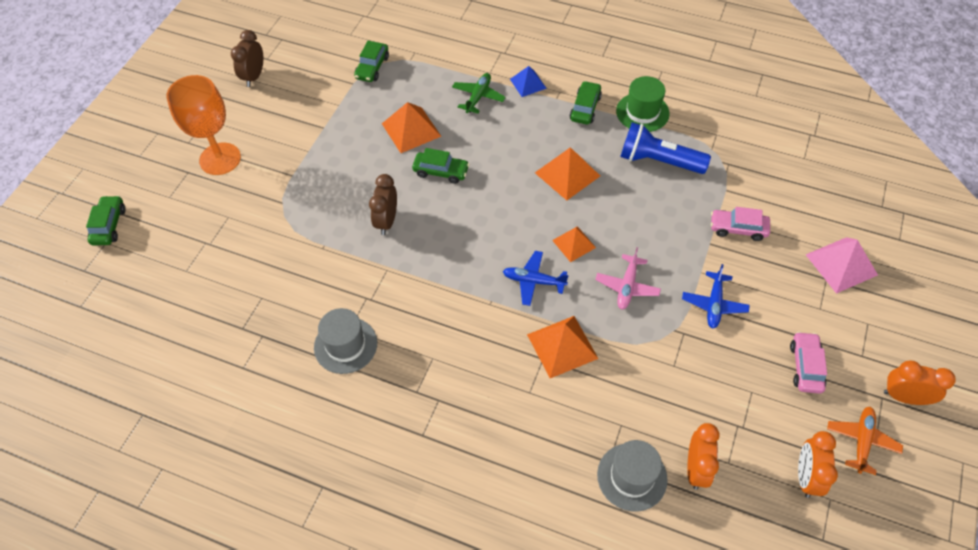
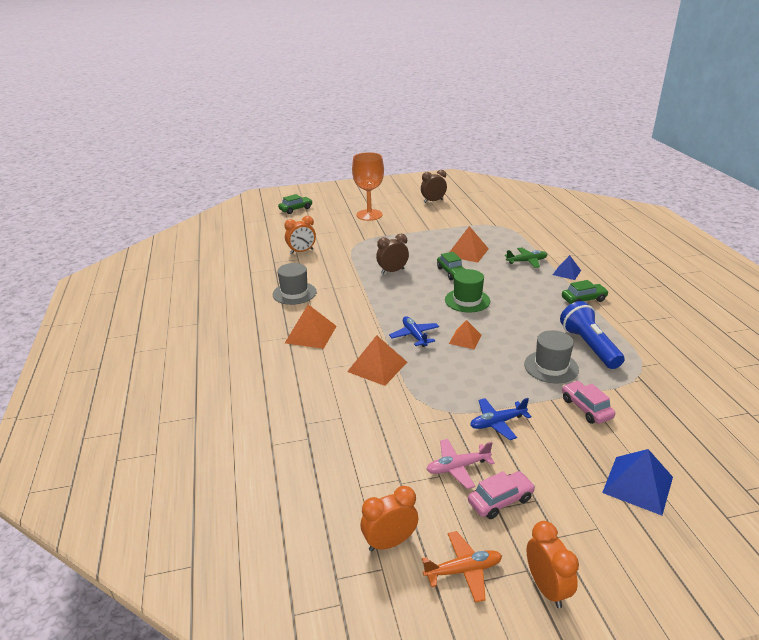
camera: 55 degrees right, 25 degrees down
(372, 67) = (492, 225): green car -> none
(567, 174) = (518, 314): orange pyramid -> orange pyramid (311, 334)
(627, 286) = (459, 375): pink plane -> pink plane (457, 467)
(632, 477) = (303, 439): grey hat -> grey hat (551, 367)
(642, 112) = (621, 322): green hat -> green hat (467, 300)
(696, 469) = (338, 470): orange clock -> orange clock (301, 251)
(841, 264) = (637, 484): pink pyramid -> blue pyramid

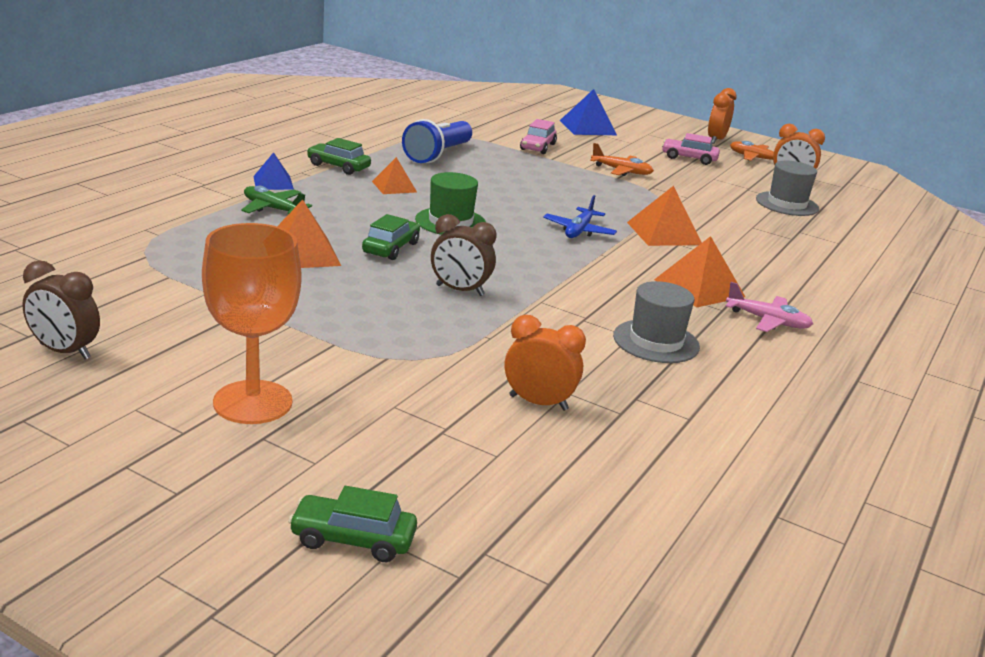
camera: 140 degrees left, 5 degrees down
(457, 467) = (694, 175): pink plane -> pink plane (768, 321)
(465, 339) = (533, 206): orange pyramid -> orange pyramid (394, 186)
(497, 423) = (621, 171): blue plane -> orange plane
(551, 367) = (504, 164): grey hat -> grey hat (787, 204)

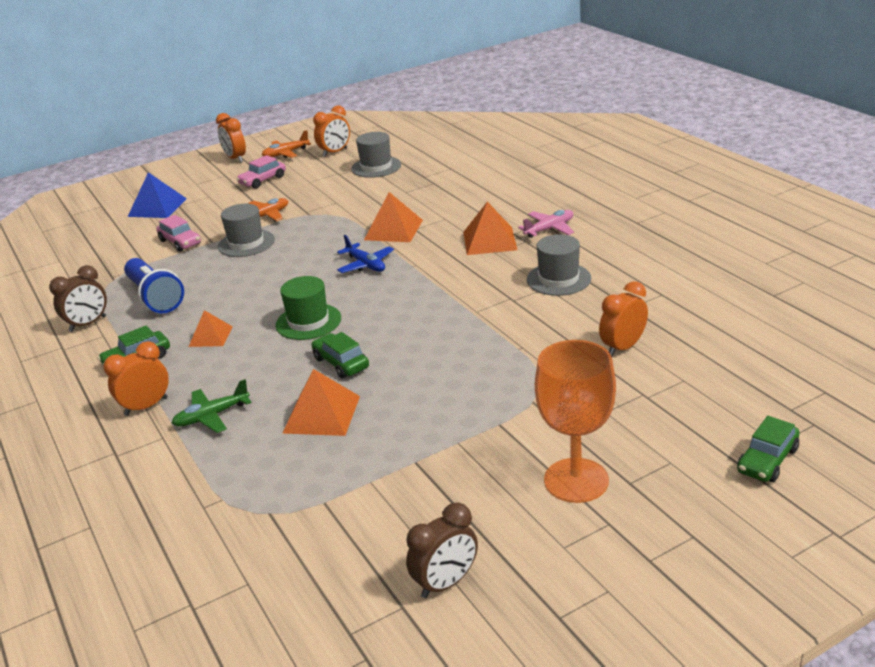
camera: 55 degrees left, 5 degrees up
(273, 182) = (146, 406): blue pyramid -> orange clock
(460, 290) = (439, 344): brown clock -> brown clock (88, 324)
(563, 172) = (246, 243): none -> grey hat

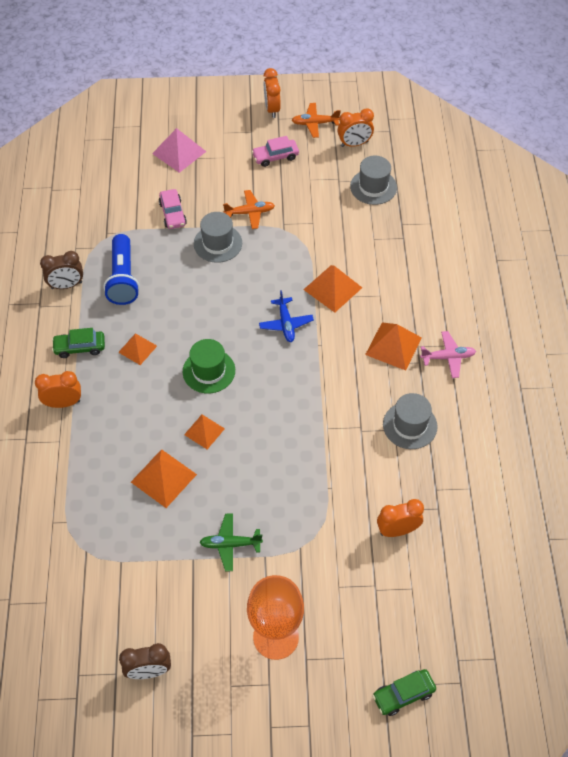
camera: 25 degrees right, 25 degrees up
(157, 207) = (179, 152): blue pyramid -> pink pyramid
(211, 416) = (97, 438): green plane -> green plane (230, 544)
(341, 363) = (204, 431): green car -> orange pyramid

